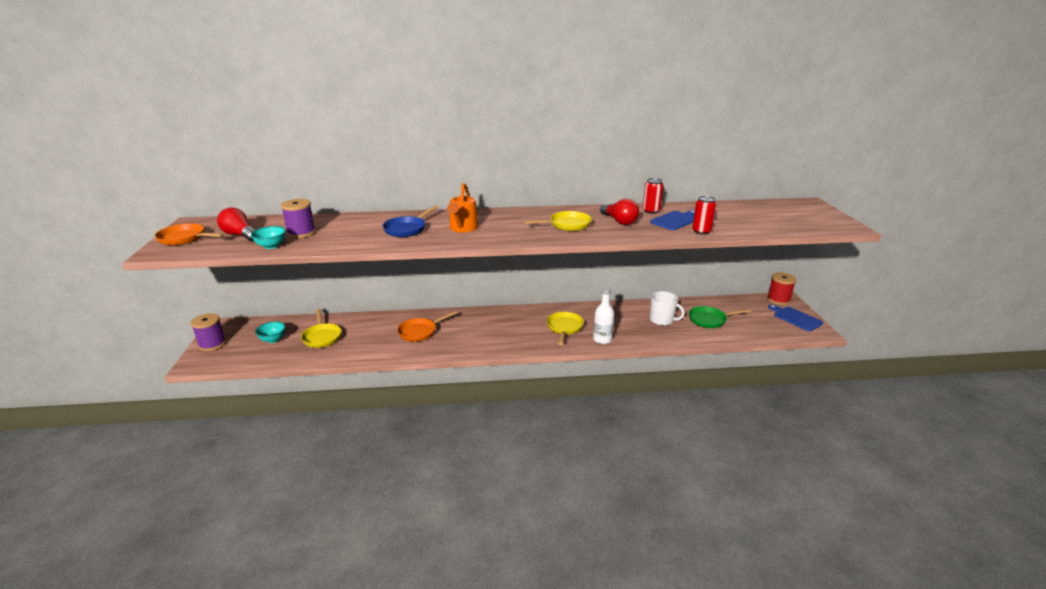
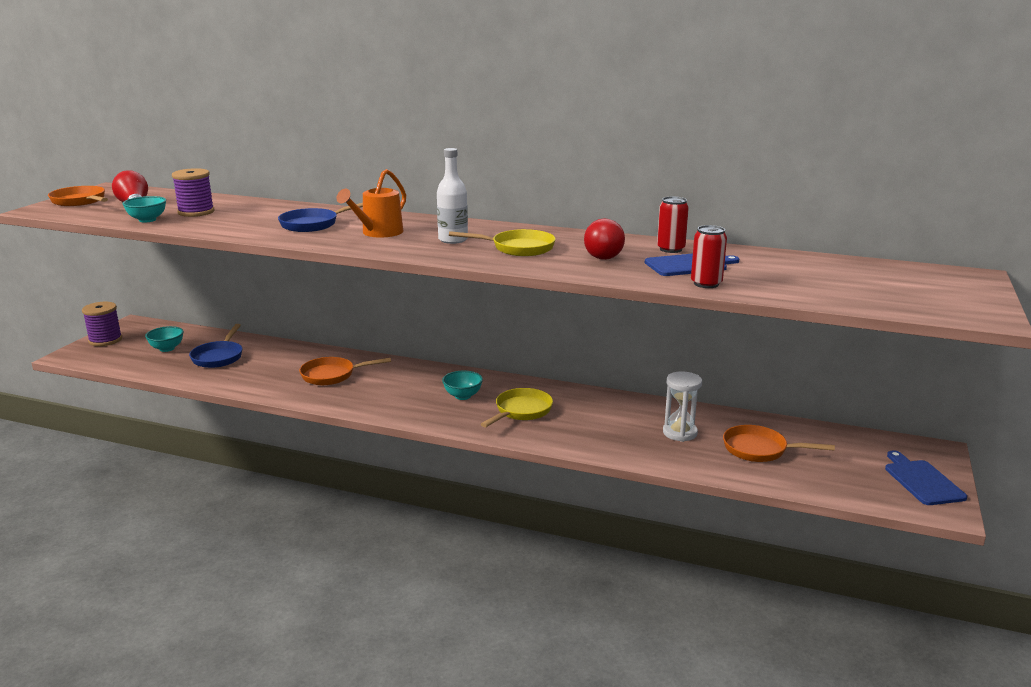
camera: 25 degrees right, 5 degrees down
(322, 337) = (218, 357): yellow pan -> blue pan
(520, 326) = (463, 396): none -> turquoise bowl
(602, 339) = (559, 437): white bottle -> white bottle (453, 240)
(662, 320) = (680, 433): white mug -> white hourglass
(709, 320) = (759, 449): green pan -> orange pan
(778, 299) = (921, 448): red spool -> none

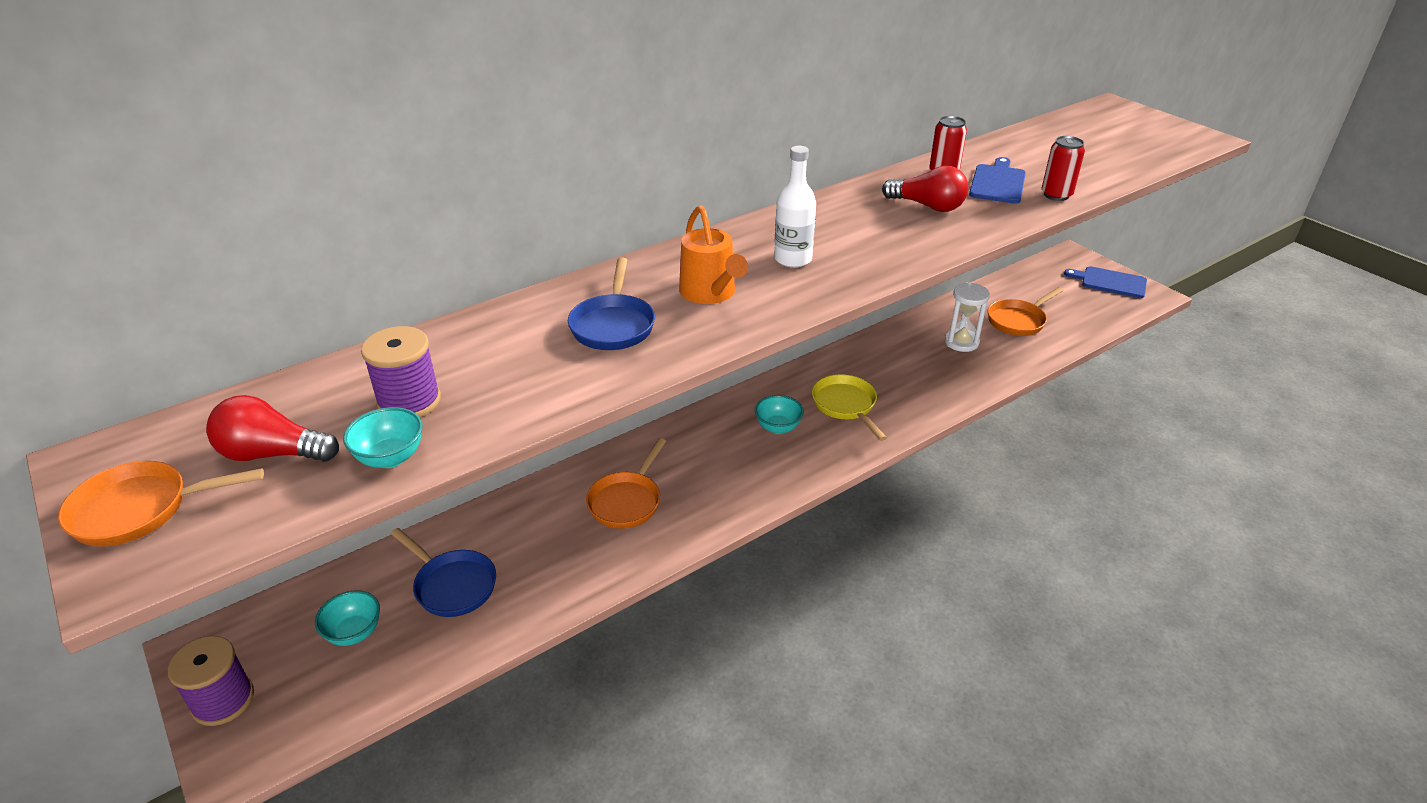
camera: 55 degrees left, 15 degrees up
(518, 248) = (864, 236): yellow pan -> none

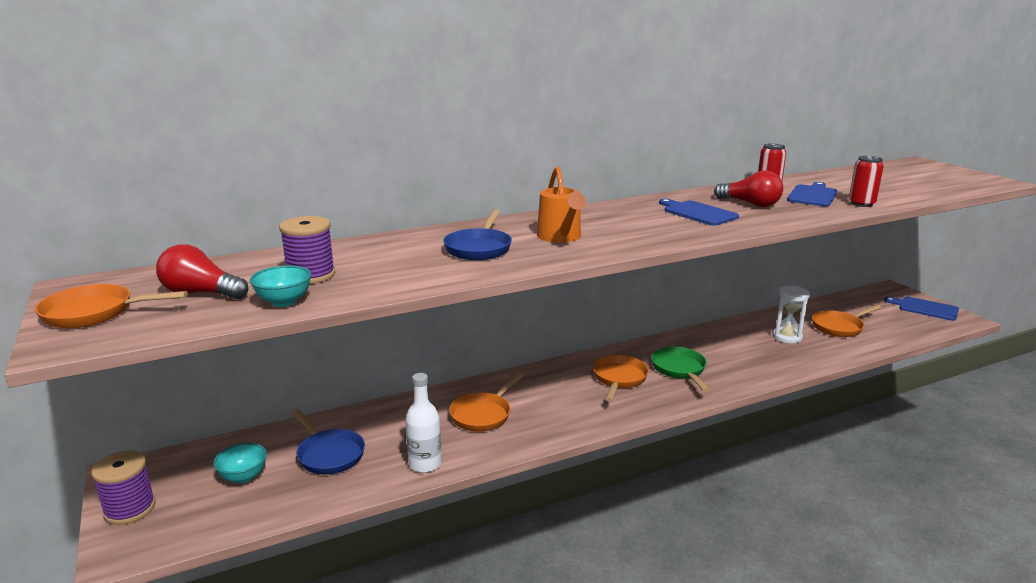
camera: 10 degrees right, 15 degrees down
(778, 427) = (619, 379): turquoise bowl -> orange pan
(793, 259) = (632, 224): white bottle -> white bottle (425, 464)
(846, 405) = (679, 369): yellow pan -> green pan
(868, 229) = (698, 213): none -> blue cutting board

